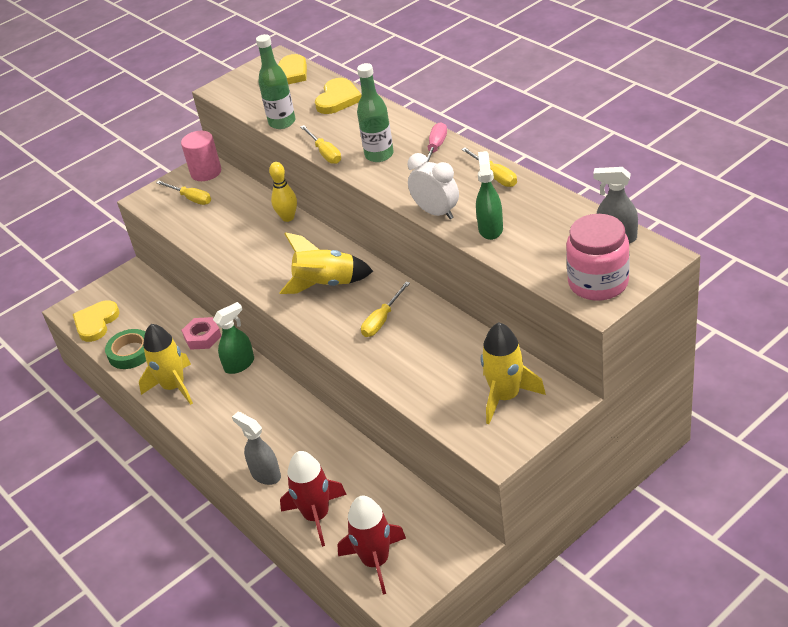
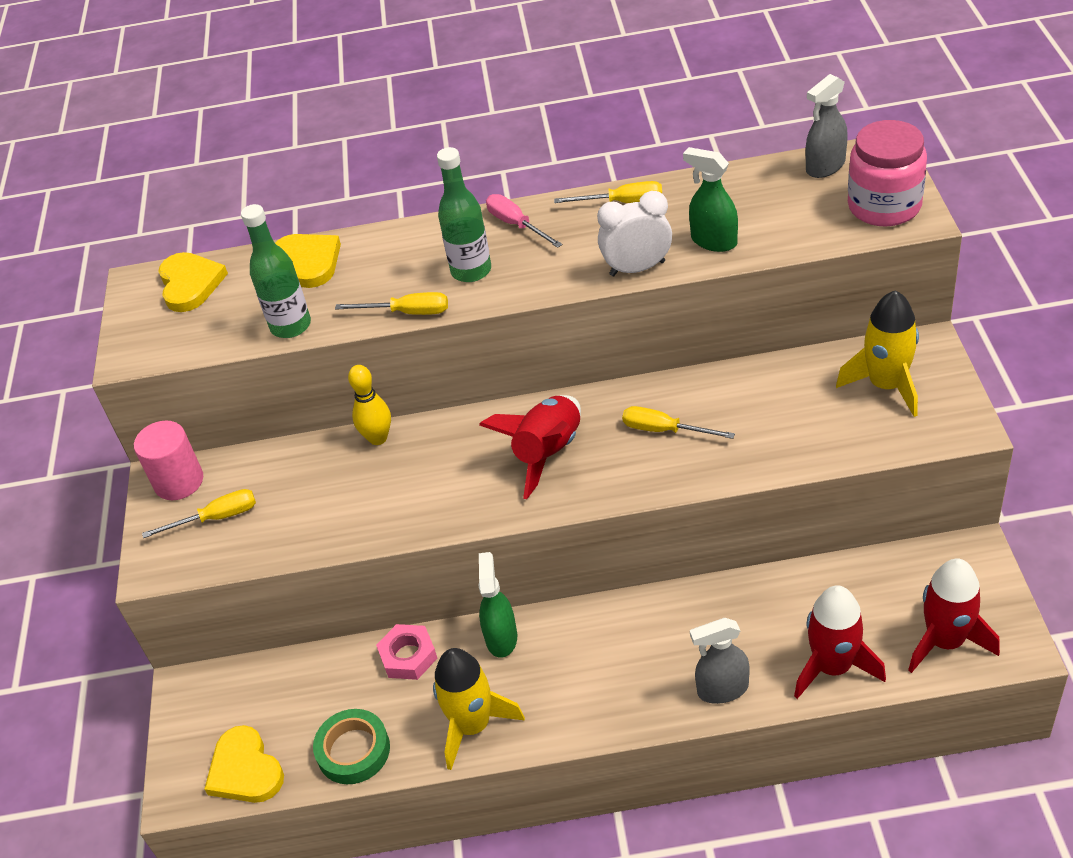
camera: 55 degrees left, 5 degrees up
(326, 284) = (548, 453): yellow rocket -> red rocket
(382, 320) = (664, 430): yellow screwdriver -> yellow screwdriver turned 135 degrees clockwise

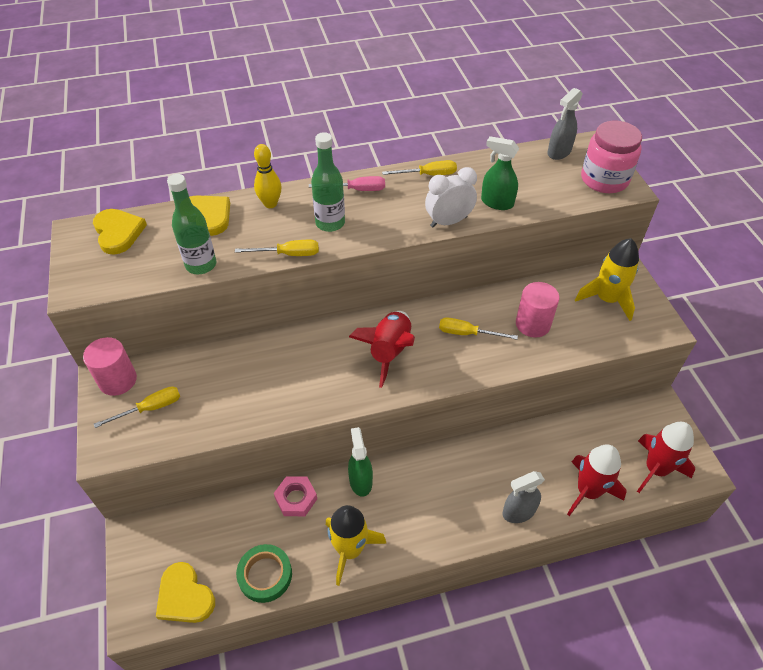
camera: 15 degrees left, 5 degrees up
(378, 438) = (265, 343): yellow bowling pin -> yellow bowling pin (270, 204)
(516, 225) = (357, 190): pink screwdriver -> pink screwdriver turned 135 degrees clockwise
(764, 419) = (532, 324): none -> pink cylinder

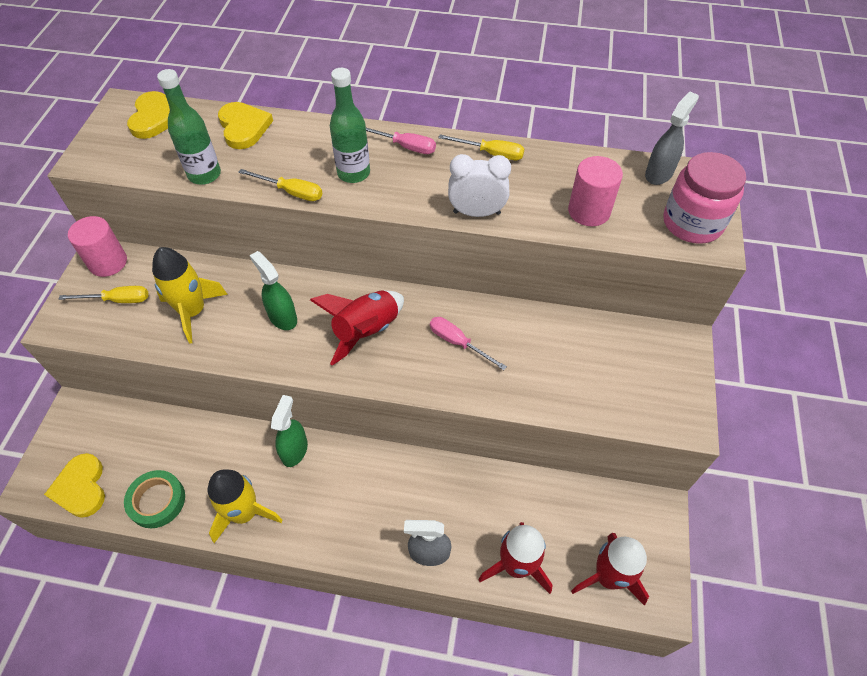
camera: 25 degrees right, 5 degrees up
(270, 204) = (310, 134): yellow bowling pin -> none
(296, 498) = (226, 441): pink nut -> none
(467, 333) = (458, 343): yellow screwdriver -> pink screwdriver
(496, 202) = (545, 209): green spray bottle -> green spray bottle (282, 317)
(532, 324) = (535, 360): pink cylinder -> pink cylinder (589, 211)
(559, 152) = (659, 173): grey spray bottle -> grey spray bottle turned 150 degrees clockwise
(607, 299) = (640, 364): yellow rocket -> yellow rocket (193, 312)

